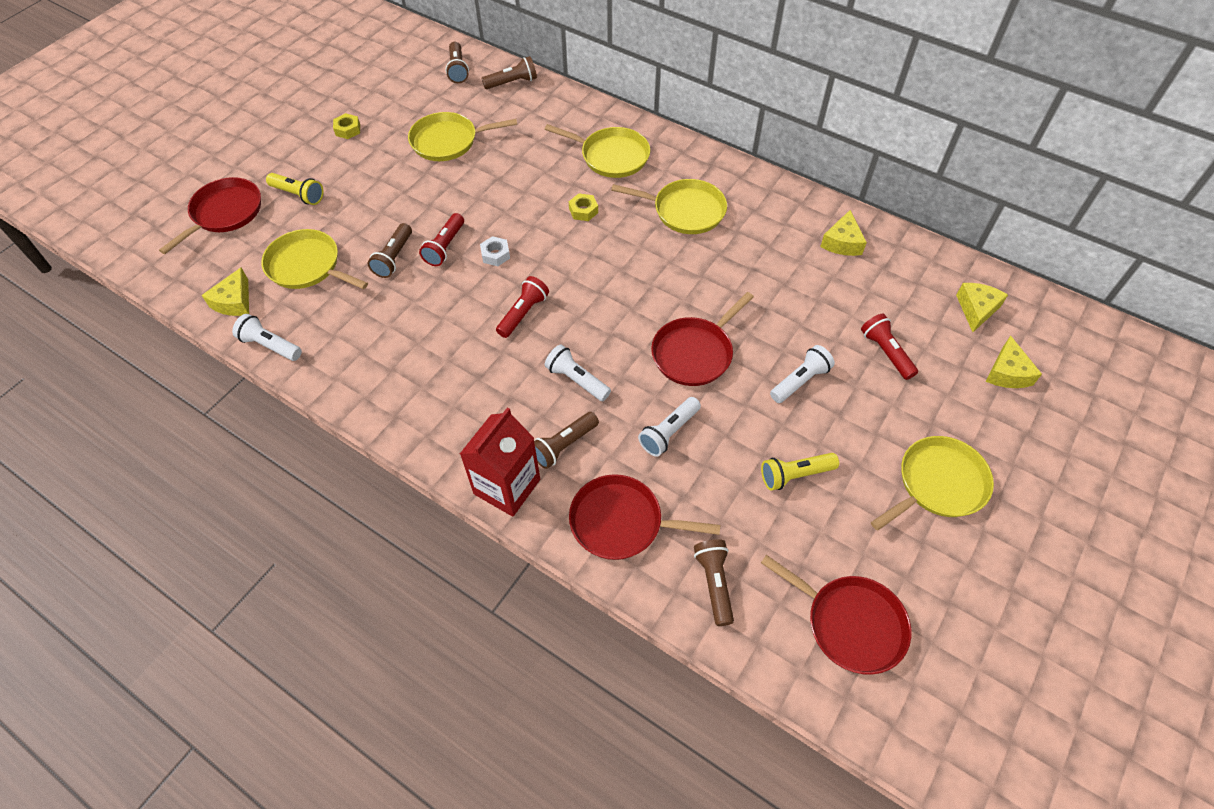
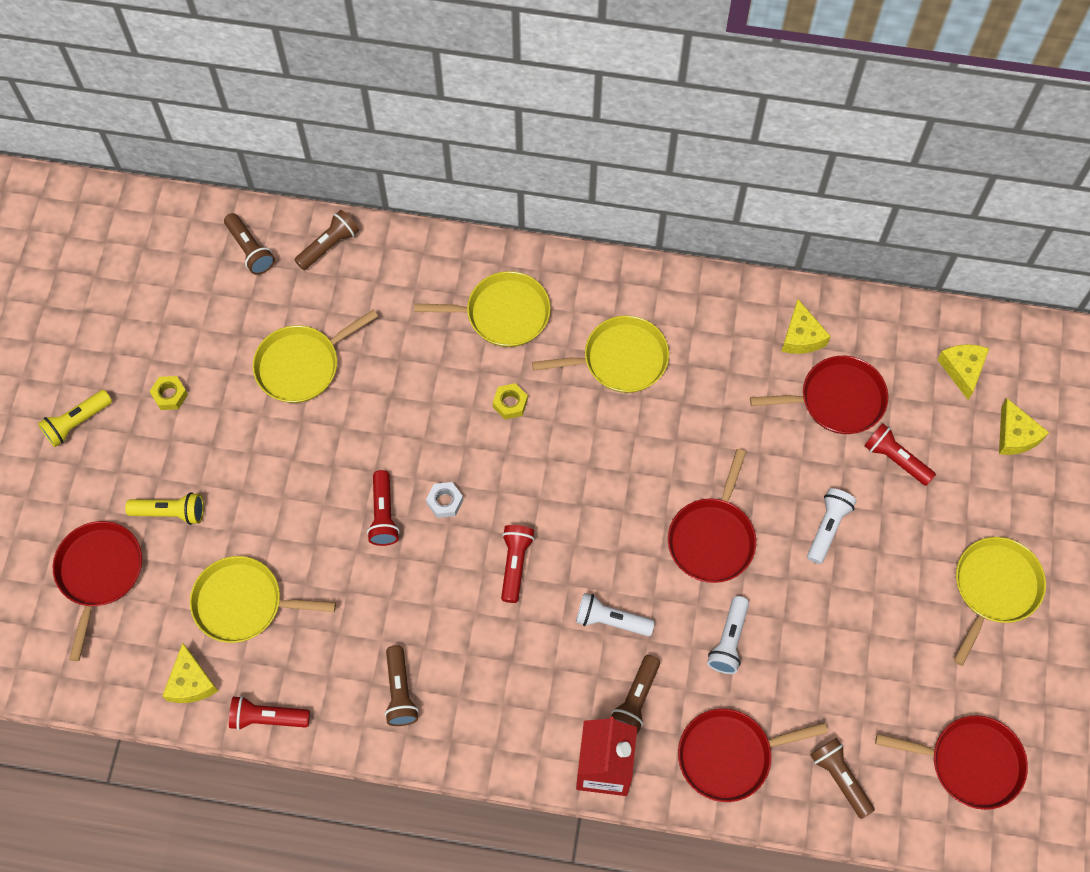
camera: 25 degrees left, 10 degrees up
(270, 345) = (267, 718): white flashlight -> red flashlight
(394, 258) = (335, 552): brown flashlight -> brown flashlight (400, 692)
(795, 475) = (865, 635): yellow flashlight -> yellow flashlight (77, 423)
(853, 294) = (837, 399): none -> red pan

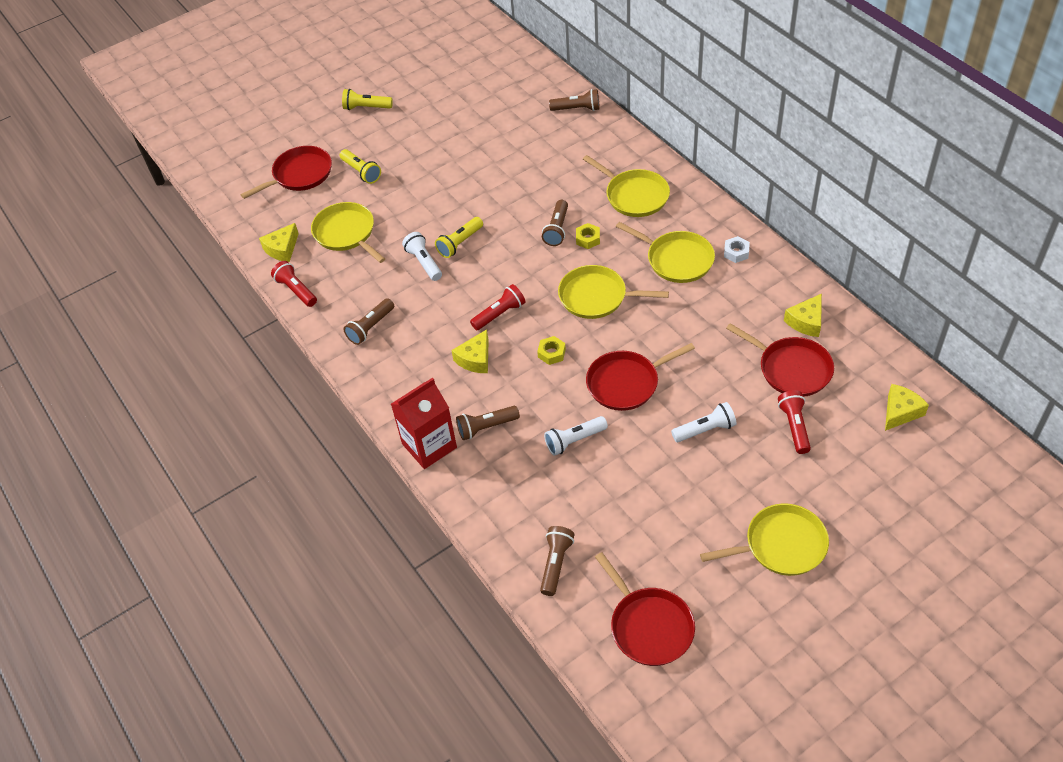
camera: 50 degrees right, 15 degrees down
(170, 395) = (421, 123): yellow nut -> yellow nut (551, 353)
(250, 250) = (535, 87): brown flashlight -> brown flashlight (557, 229)
(301, 365) = (499, 151): yellow pan -> yellow pan (596, 297)
(383, 515) = (460, 243): red flashlight -> yellow flashlight
(445, 502) = (498, 259): white nut -> white nut (736, 252)
(611, 620) = (519, 379): white flashlight -> white flashlight (424, 262)
(729, 756) = (504, 497): red pan -> none
(1015, 435) = (897, 473): yellow cheese -> yellow cheese (475, 359)

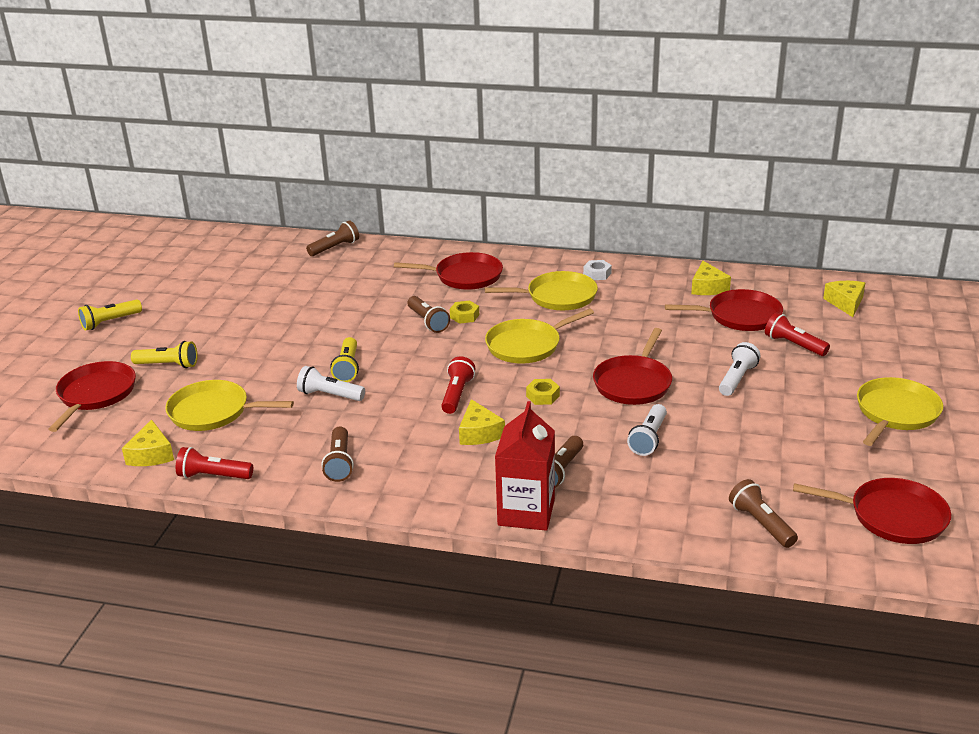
camera: 45 degrees left, 20 degrees down
(634, 196) = (465, 276): yellow pan -> red pan

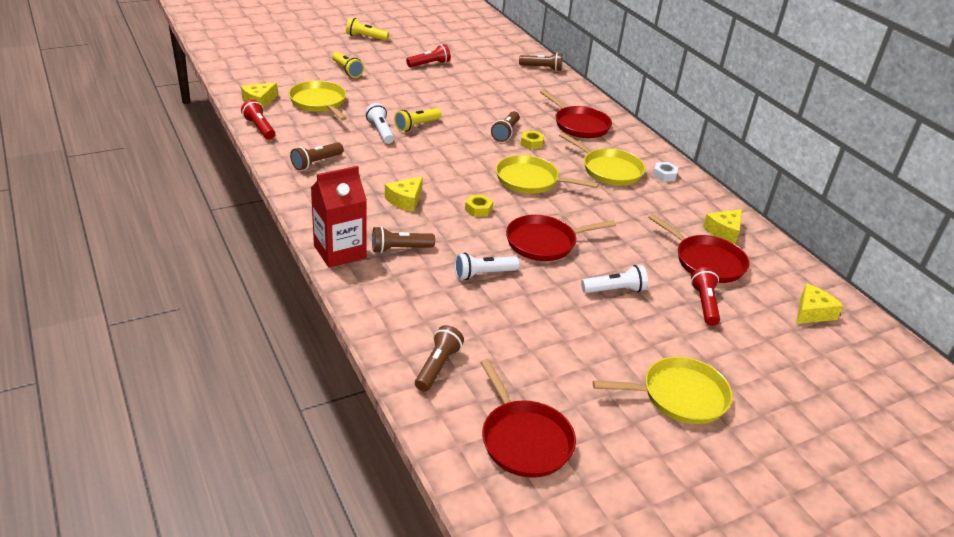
camera: 45 degrees right, 5 degrees up
(95, 394) = (294, 63): red pan -> none
(457, 394) = (438, 175): red flashlight -> red flashlight (429, 64)

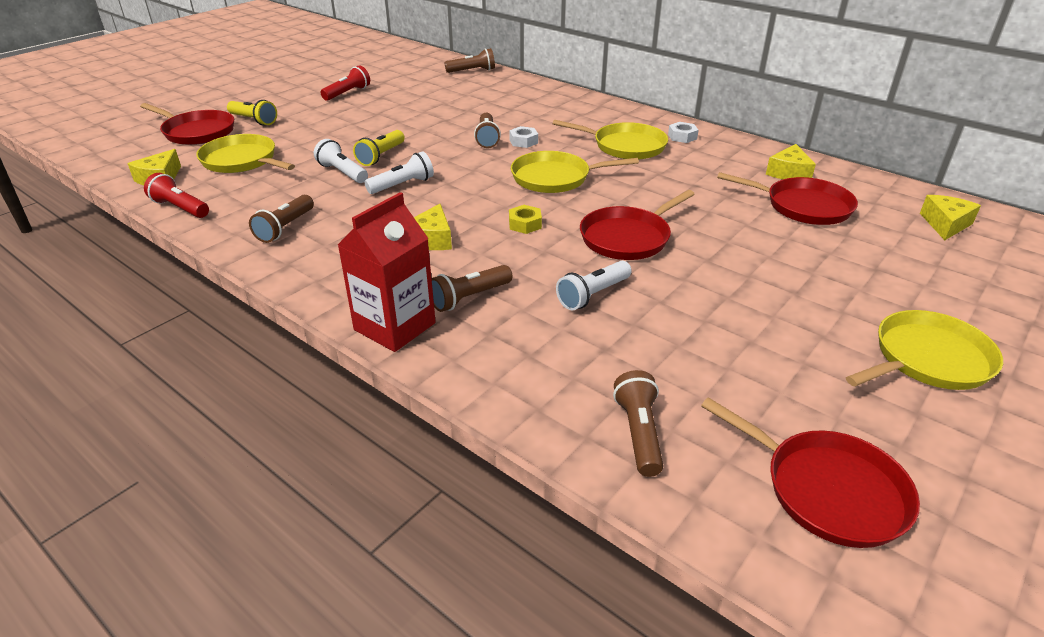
camera: 20 degrees left, 0 degrees up
(365, 37) = (253, 84): yellow flashlight -> none
(531, 143) = (523, 141): yellow nut -> white nut
(579, 125) = (557, 112): red pan -> red pan (197, 132)
(615, 290) = (748, 265): white flashlight -> white flashlight (402, 185)
(704, 304) = (845, 249): red flashlight -> none

